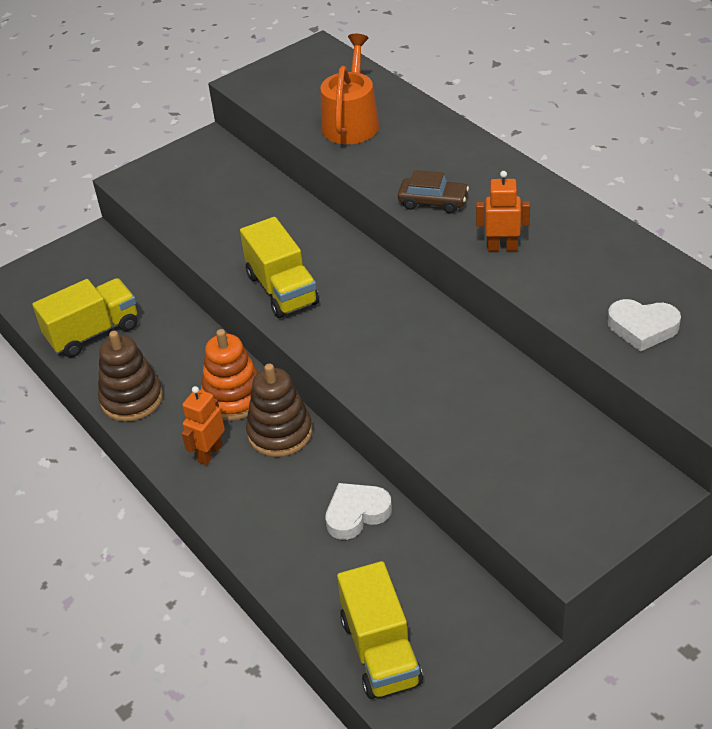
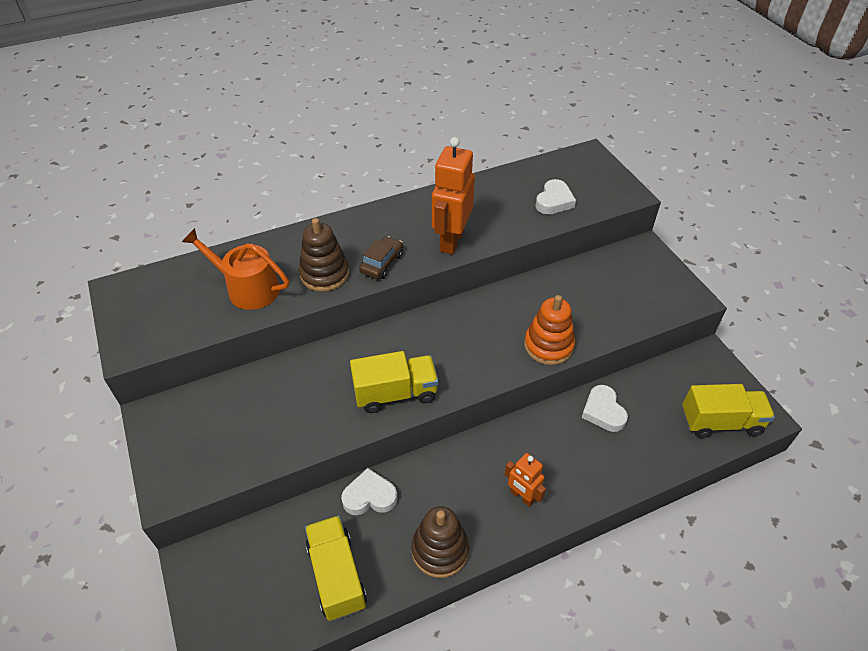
camera: 80 degrees left, 5 degrees up
(182, 332) = (369, 496): none -> white heart
(234, 398) = (465, 469): orange stacking toy -> orange stacking toy (548, 346)
(280, 433) = (513, 444): brown stacking toy -> brown stacking toy (324, 274)
(502, 247) = (451, 240): orange robot -> orange robot, size x1.78

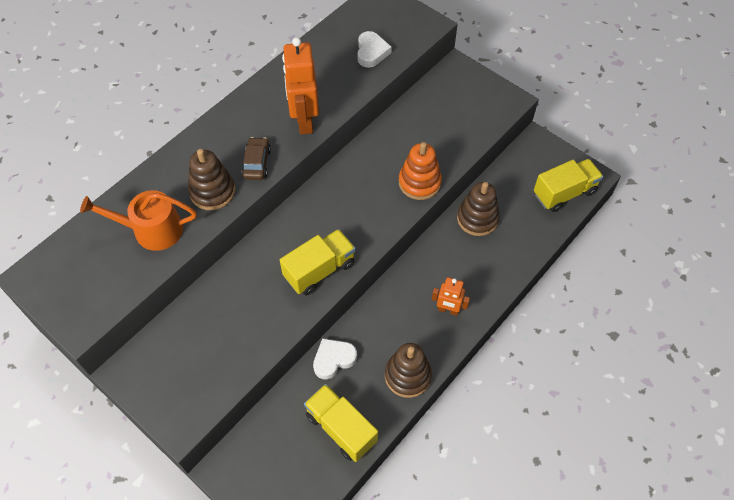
camera: 25 degrees left, 10 degrees up
(603, 411) = (477, 218): white heart -> brown stacking toy

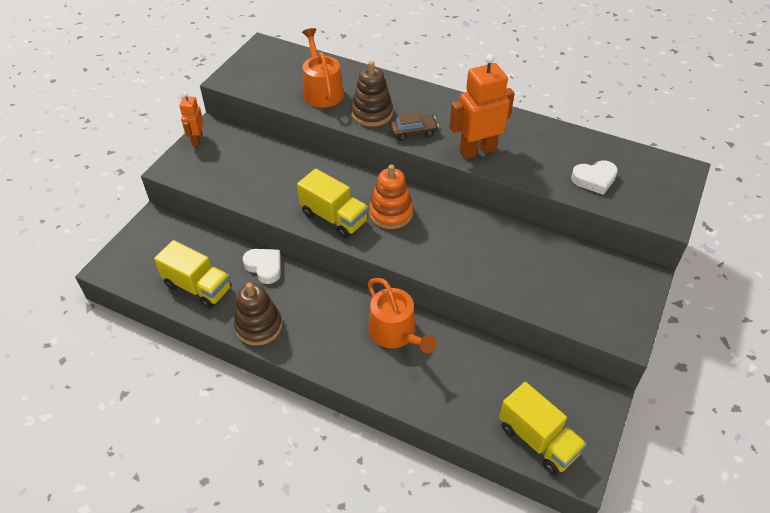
camera: 75 degrees right, 10 degrees down
(341, 428) = (198, 287): yellow truck -> yellow truck turned 90 degrees clockwise
(419, 182) = (465, 272): orange stacking toy -> orange stacking toy (390, 213)
(444, 262) = (396, 333): none -> orange watering can
(448, 310) = (339, 346): orange robot -> orange robot (197, 140)
(477, 218) = (463, 354): brown stacking toy -> none

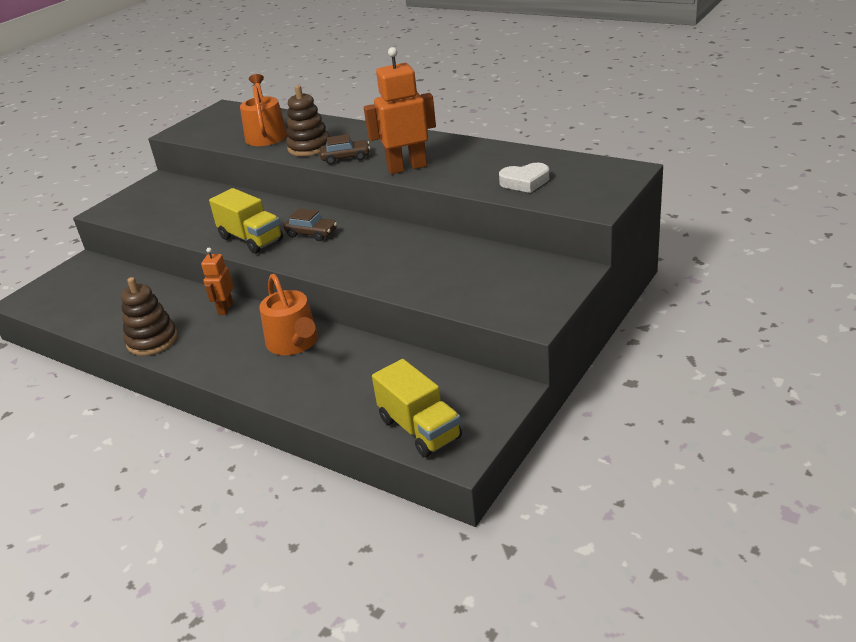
camera: 10 degrees right, 15 degrees down
(197, 140) = (139, 189): orange robot -> orange robot (225, 308)
(198, 287) = (104, 312): yellow truck -> none
(264, 267) = (178, 294): white heart -> none
(390, 213) = (311, 233): orange stacking toy -> brown car

